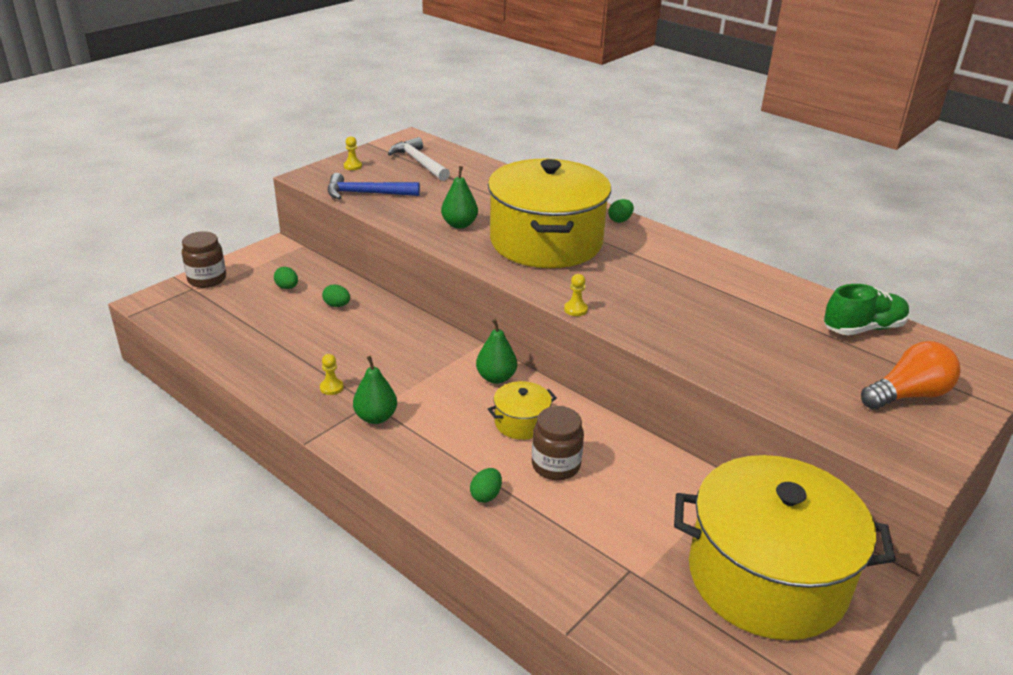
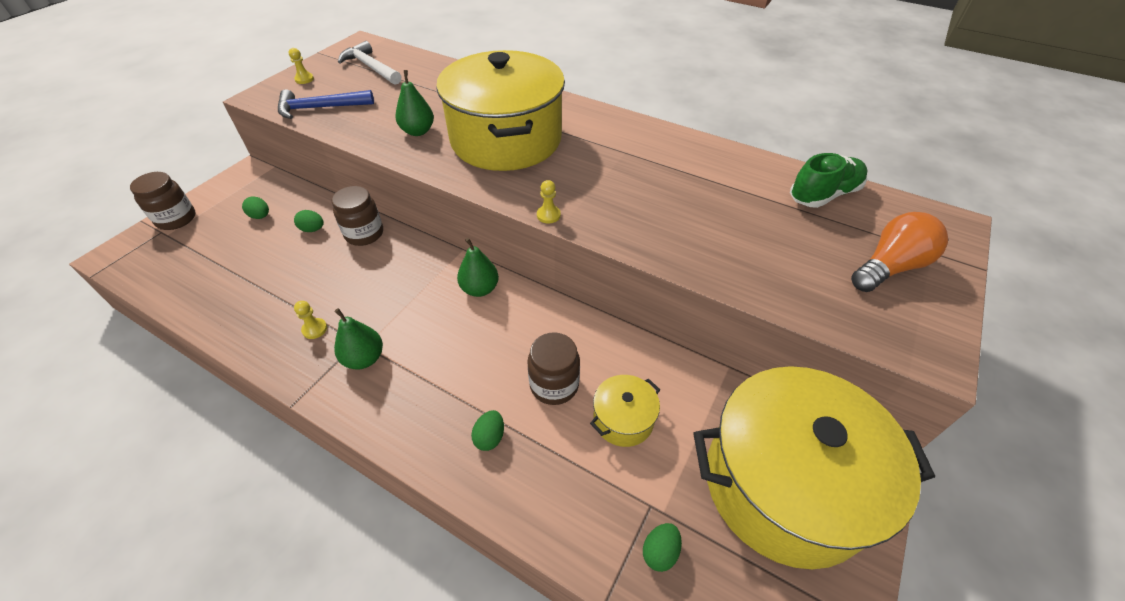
camera: 10 degrees left, 15 degrees up
(387, 316) = (364, 234): none -> brown jar
(521, 422) = (512, 338): yellow pot -> yellow pot (623, 419)
(620, 220) = (572, 106): green egg -> green egg (660, 552)

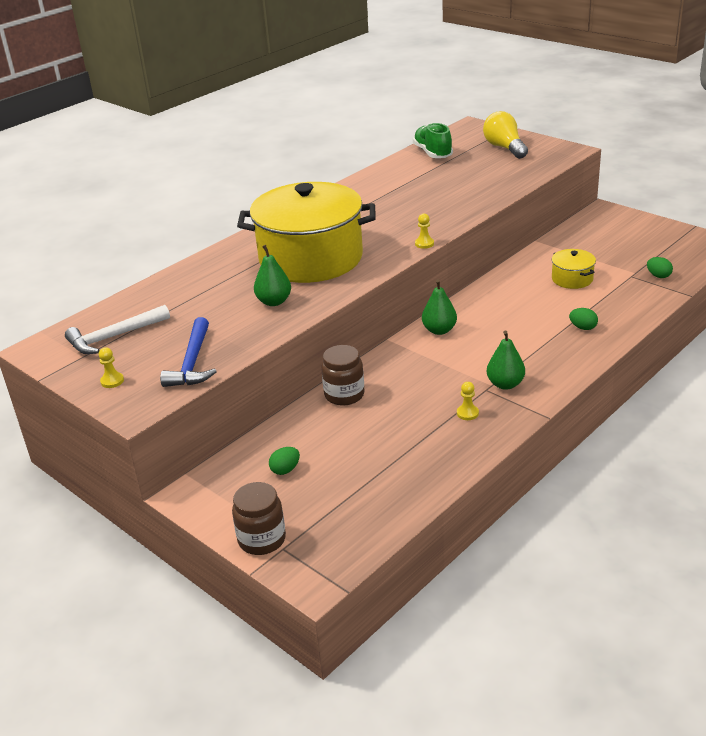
camera: 75 degrees left, 15 degrees down
(313, 229) = (324, 429): green egg -> none
(554, 385) = (541, 302): brown jar -> none
(784, 485) = (618, 236): yellow pot -> none
(889, 267) = (504, 148): orange light bulb -> yellow light bulb

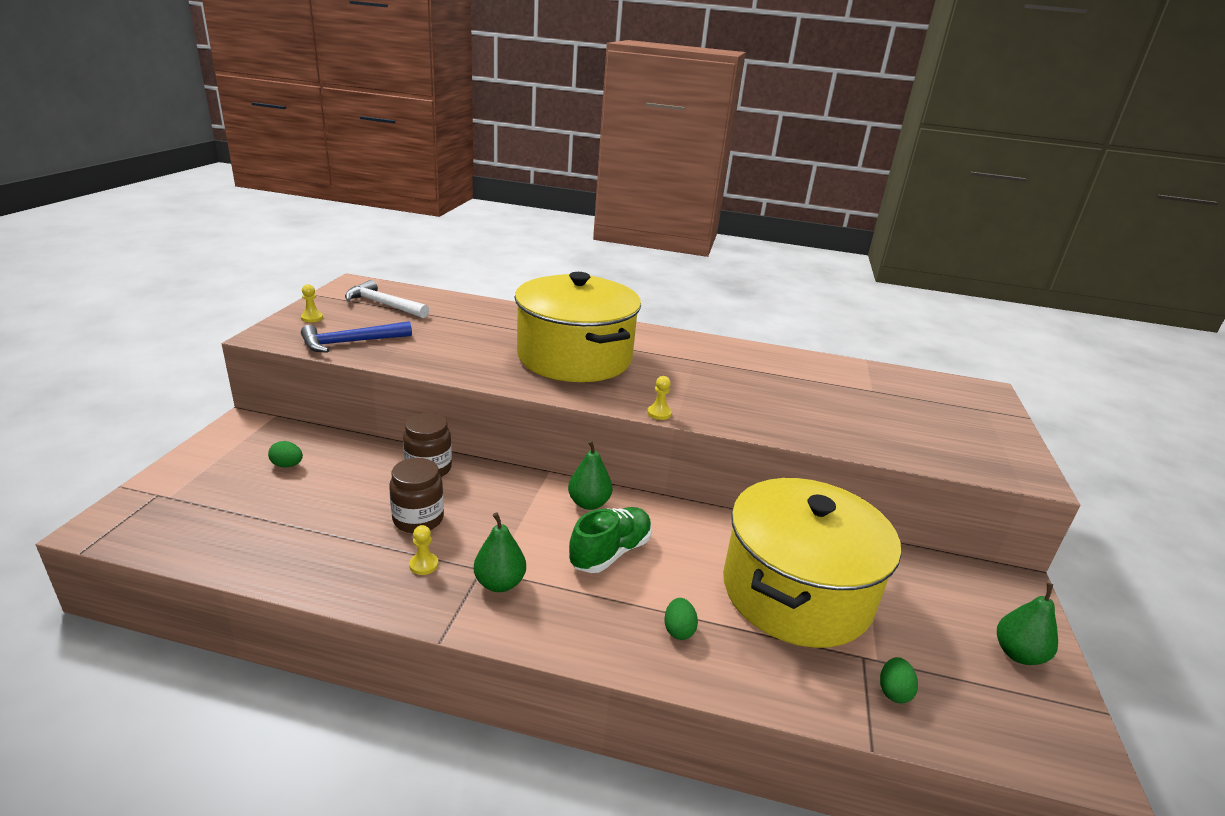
camera: 55 degrees right, 5 degrees down
(262, 539) = (172, 479): brown jar -> brown jar (418, 519)
(274, 302) = (477, 356): green pear -> green pear (1018, 654)
(432, 153) = (881, 378): green shoe -> green shoe (610, 552)
(504, 148) = (963, 423): yellow light bulb -> none
(572, 279) = (796, 592): yellow pot -> yellow pot, size x2.41

